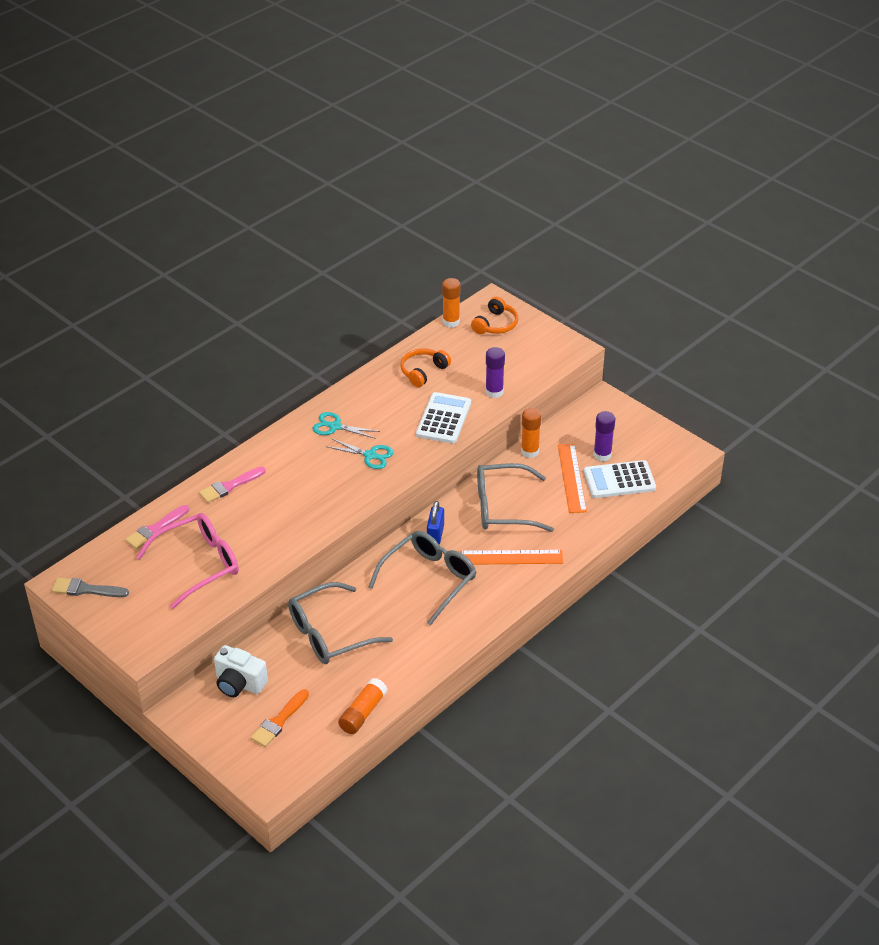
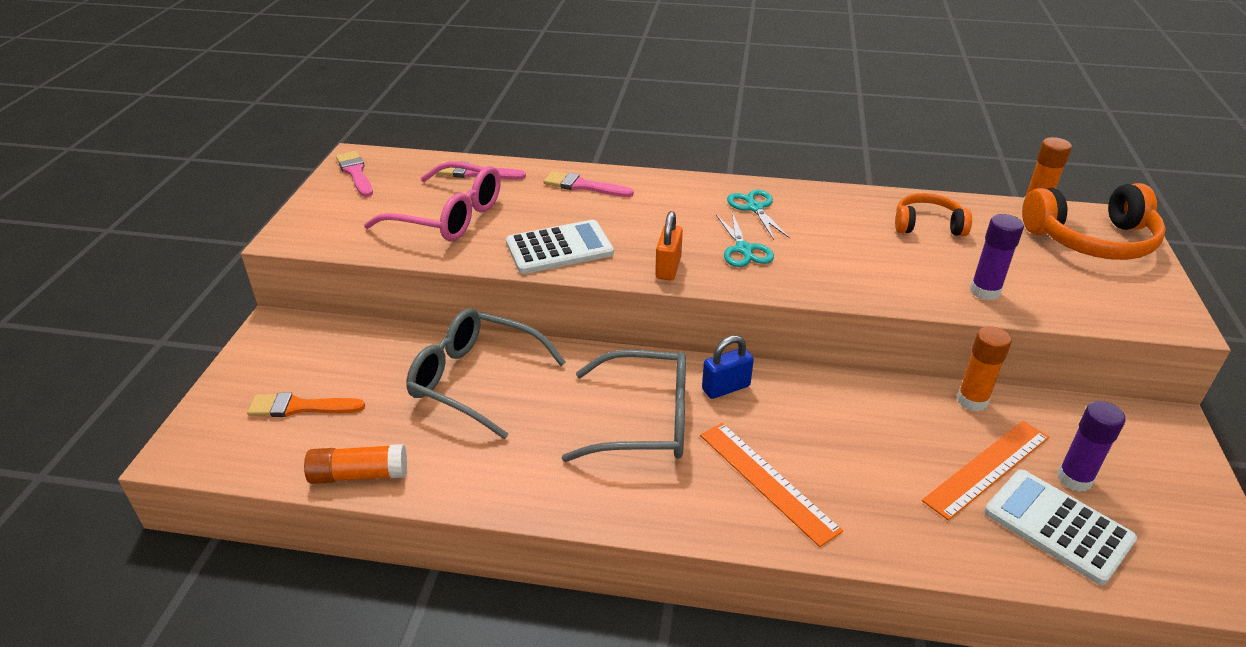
camera: 55 degrees right, 5 degrees down
(86, 589) = (355, 173): grey brush -> pink brush
(239, 684) = (343, 349): white camera -> none
(356, 495) = (668, 268): none -> orange padlock
(443, 419) = (879, 274): white calculator -> white calculator (559, 248)
(495, 324) = (1091, 240): orange headphones -> orange headphones, size x1.68
(503, 507) = (845, 426): grey glasses -> none

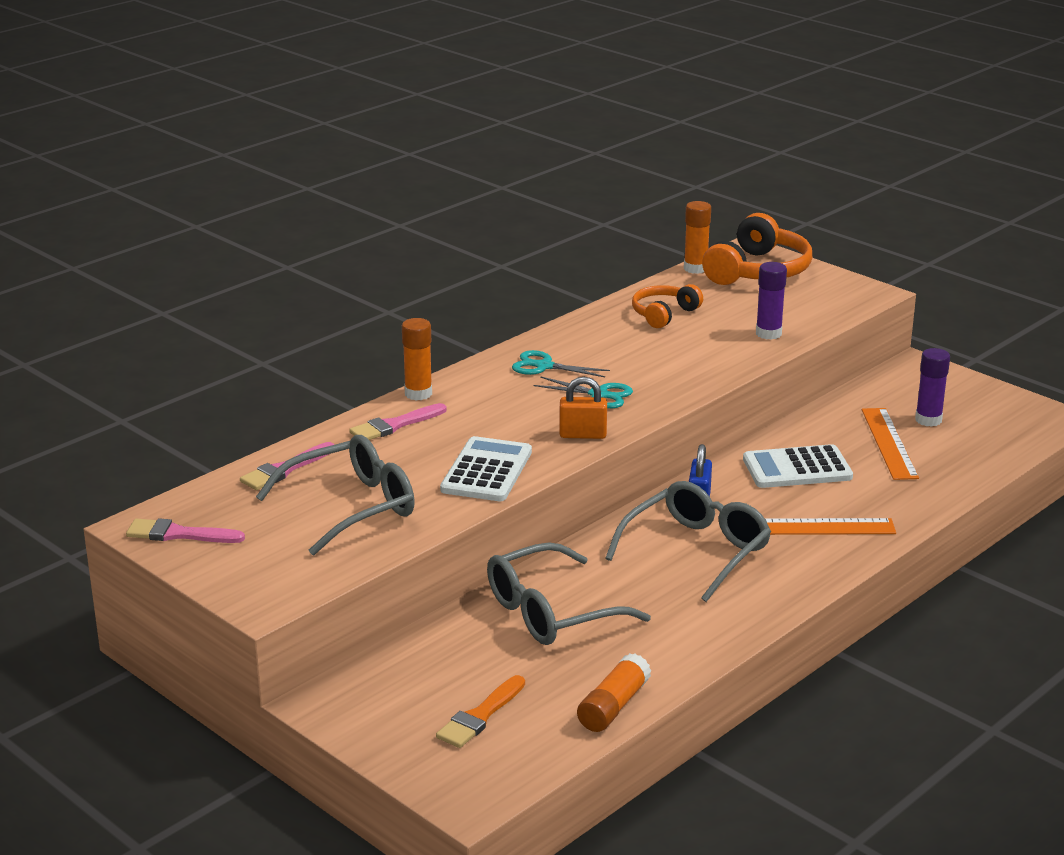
camera: 55 degrees left, 10 degrees down
(448, 216) = (351, 507): pink glasses -> grey glasses
(668, 268) = (583, 435): orange padlock -> orange padlock turned 45 degrees counterclockwise
(972, 400) = (822, 416): orange glue stick -> orange glue stick (418, 394)
(1058, 526) = (959, 446): white calculator -> white calculator (797, 468)

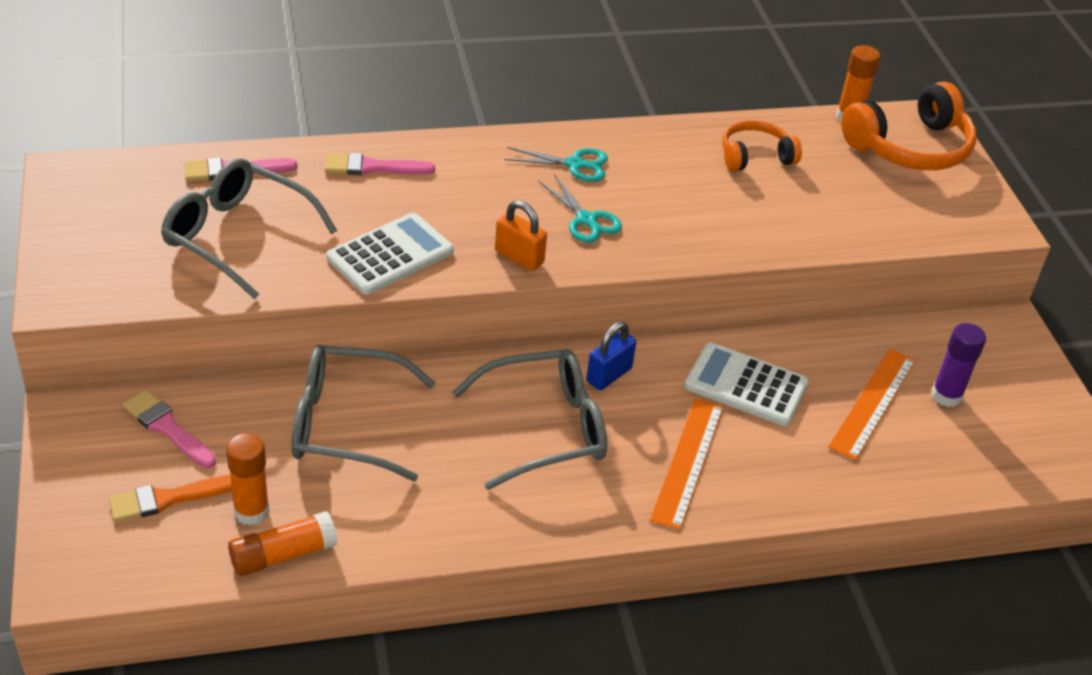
camera: 30 degrees right, 15 degrees up
(179, 534) = (80, 195): pink brush -> pink brush (167, 428)
(351, 507) = (237, 236): grey glasses -> grey glasses turned 150 degrees counterclockwise
(418, 394) = (431, 143): orange glue stick -> orange glue stick (251, 511)
(544, 366) = (574, 164): turquoise scissors -> turquoise scissors turned 135 degrees clockwise
(768, 334) = (832, 226): purple glue stick -> none
(816, 527) = (687, 462): orange ruler -> orange ruler turned 75 degrees clockwise

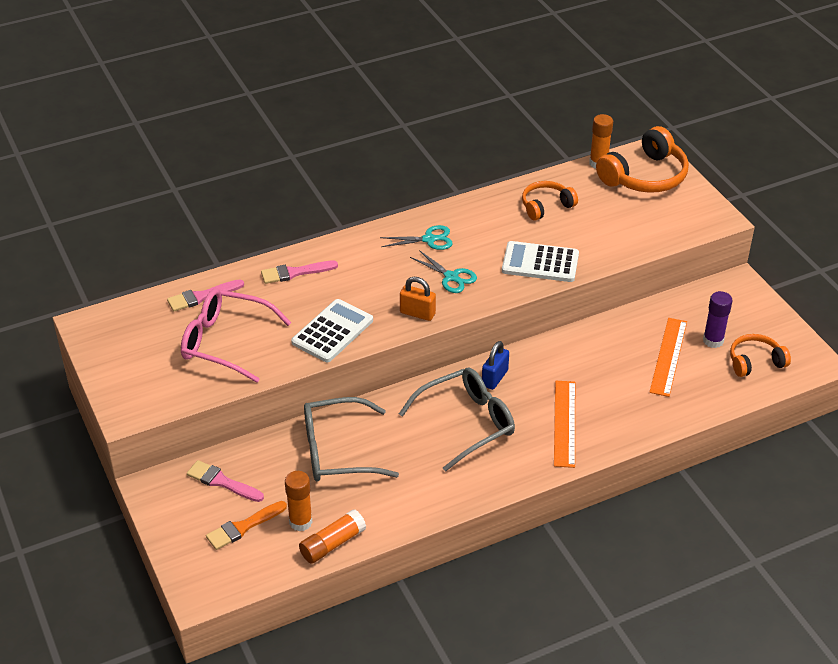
camera: 10 degrees left, 0 degrees up
(237, 236) = (226, 342): grey glasses -> pink glasses
(746, 385) = (584, 364): white calculator -> white calculator (540, 263)
(1001, 440) = (755, 362): none -> orange headphones

